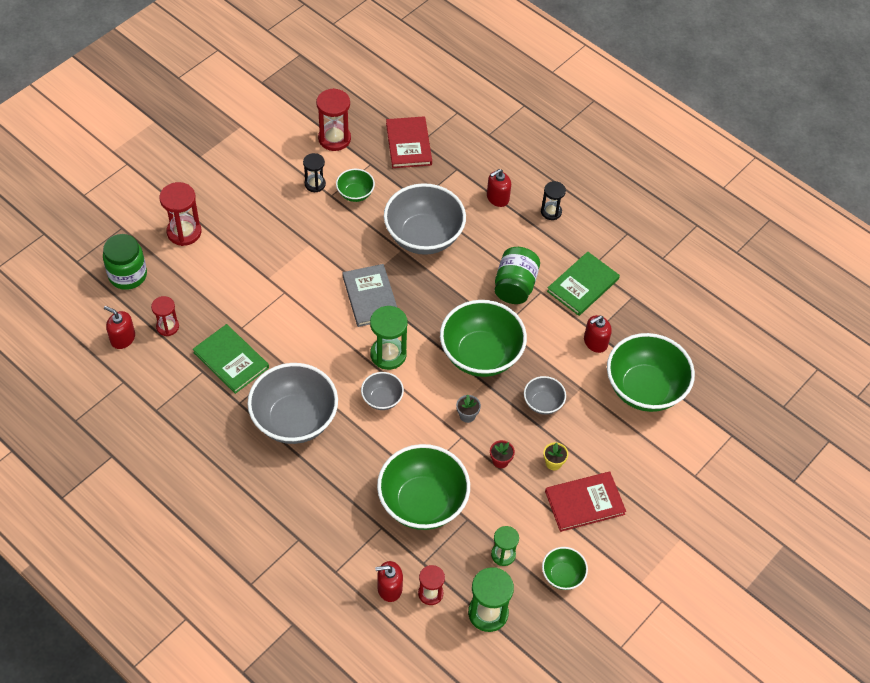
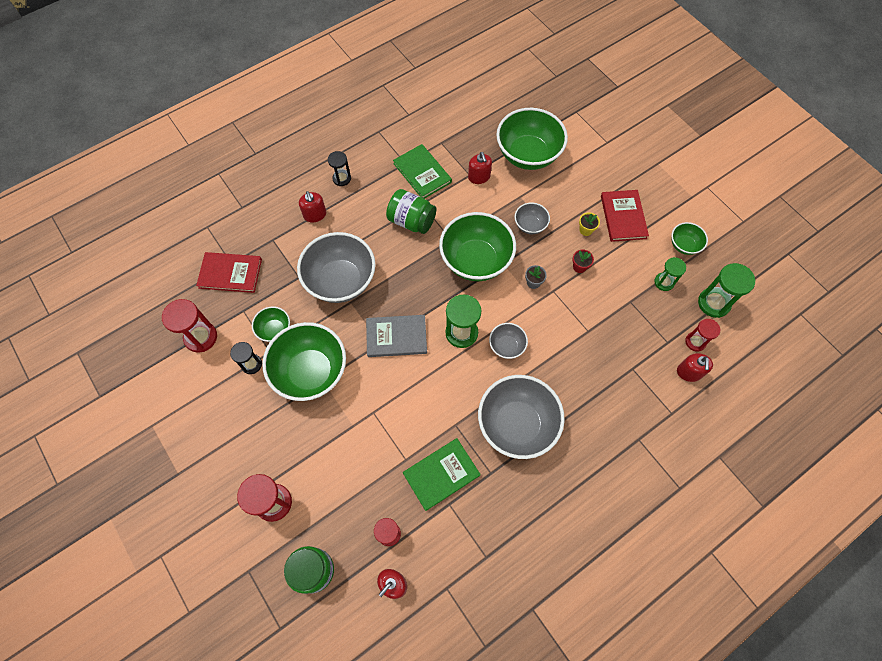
camera: 75 degrees left, 10 degrees up
(422, 502) = (612, 332): green bowl -> green bowl (311, 372)

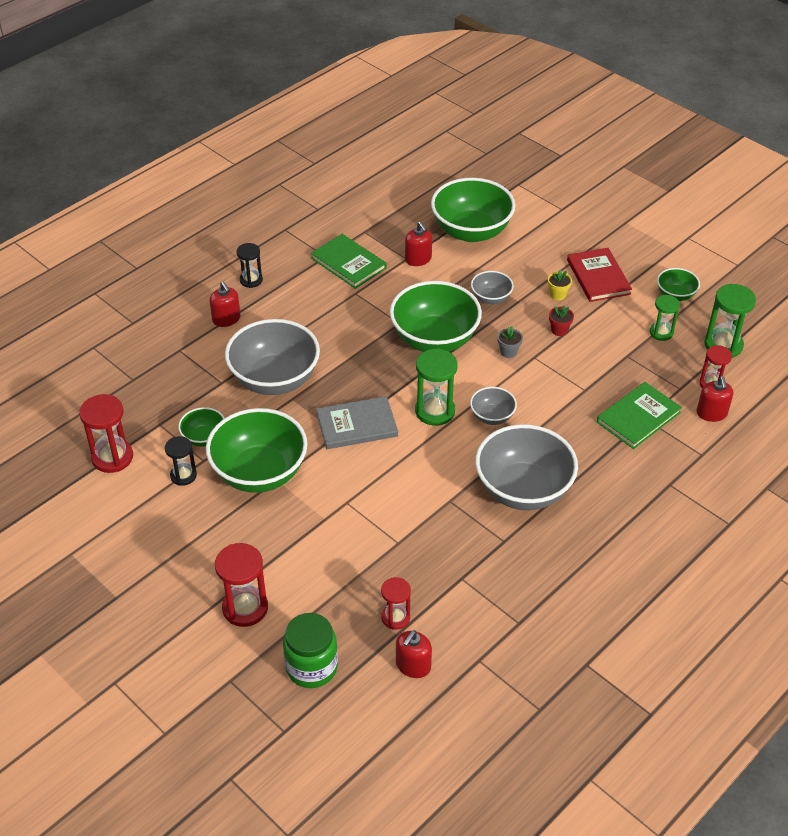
camera: 10 degrees left, 20 degrees down
(230, 273) = (134, 389): red book -> none
(411, 221) = (347, 311): green jar -> none
(441, 474) = (444, 550): green book -> green book (638, 417)

